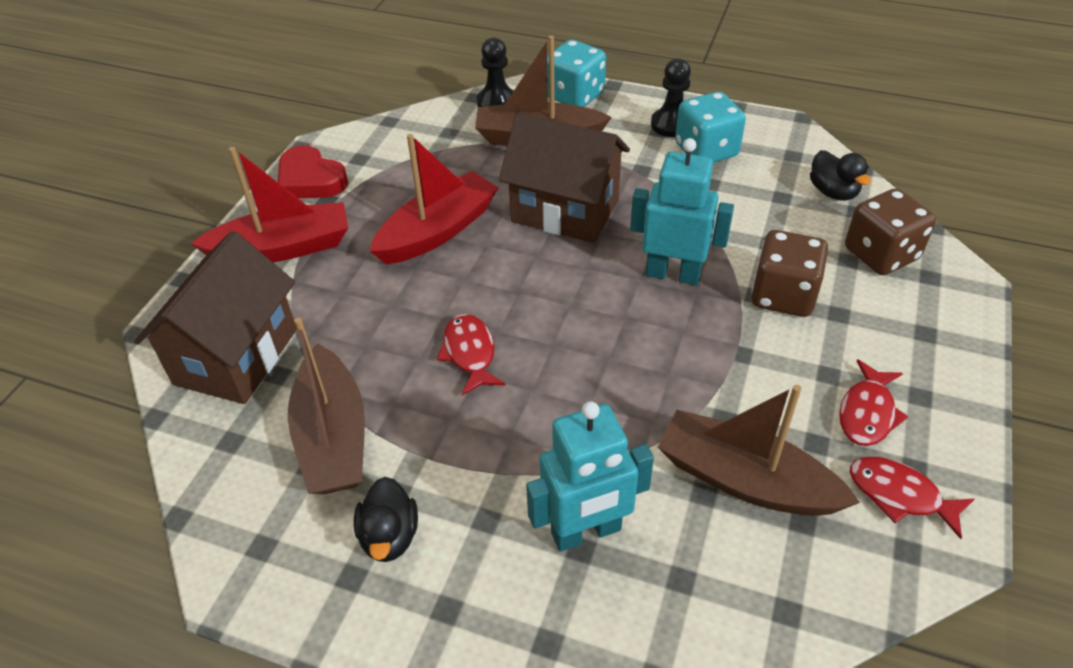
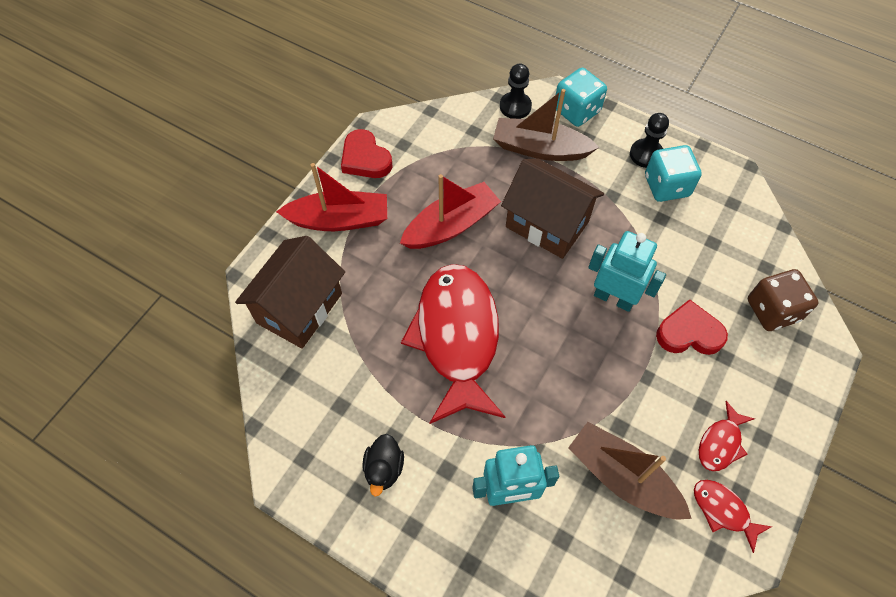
camera: 10 degrees right, 15 degrees up
(333, 437) = (357, 386): brown boat -> none
(470, 353) = (457, 338): red fish -> red fish, size x2.36
(783, 295) = (689, 333): brown dice -> red heart
(833, 192) = (753, 245): black duck -> none

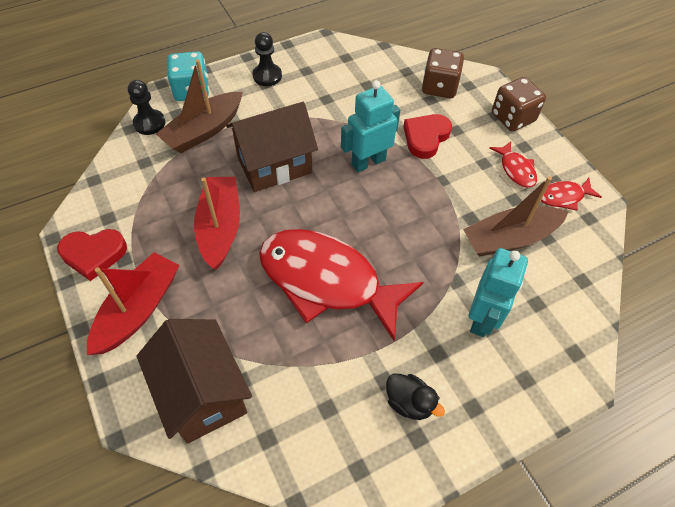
camera: 60 degrees left, 5 degrees down
(666, 186) = (303, 81): turquoise dice -> none
(794, 406) = (512, 118): none -> brown dice

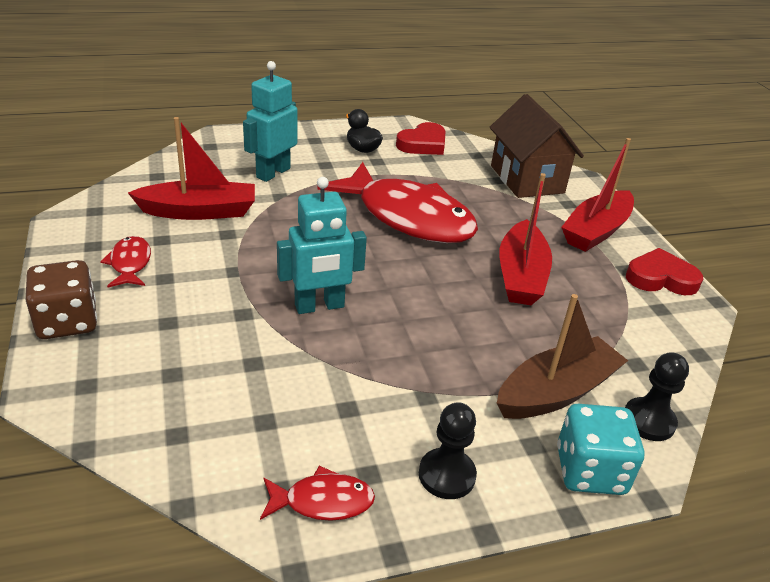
camera: 170 degrees left, 20 degrees down
(274, 165) = (450, 326): brown house -> none
(425, 137) = (220, 320): red heart -> red heart (423, 144)
(439, 87) = (140, 391): brown dice -> none
(509, 239) = (199, 211): brown boat -> red boat
(563, 197) = (101, 230): red fish -> red fish (322, 501)

